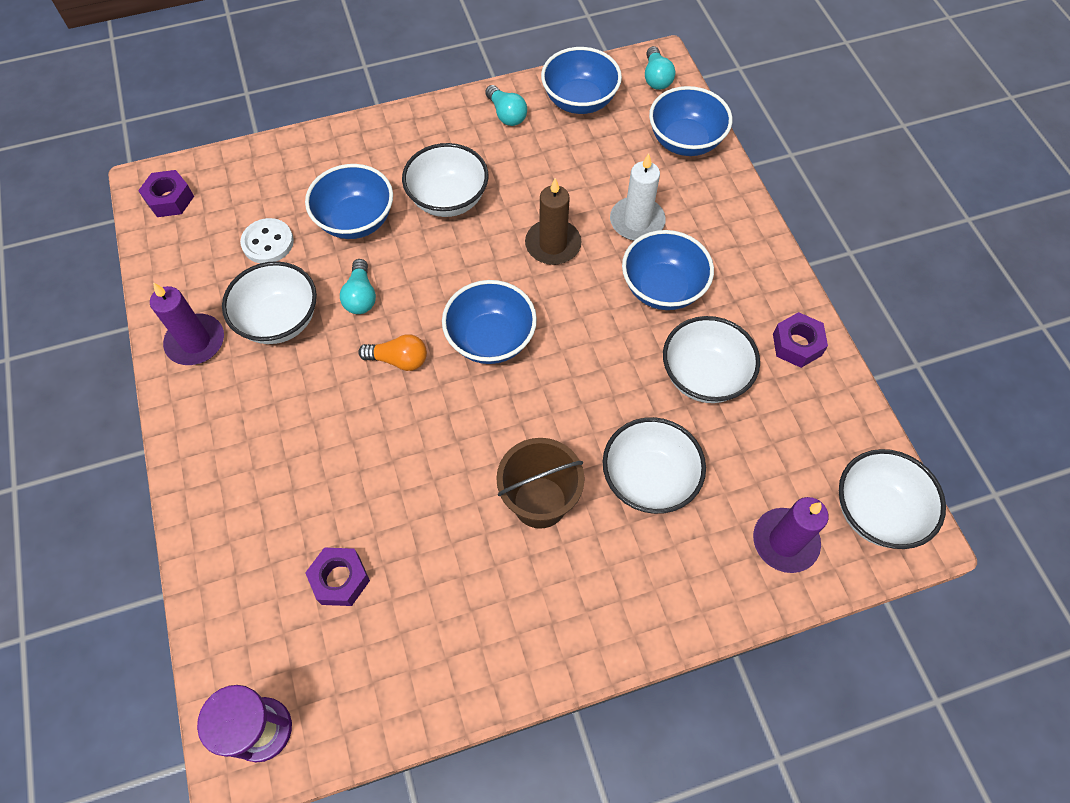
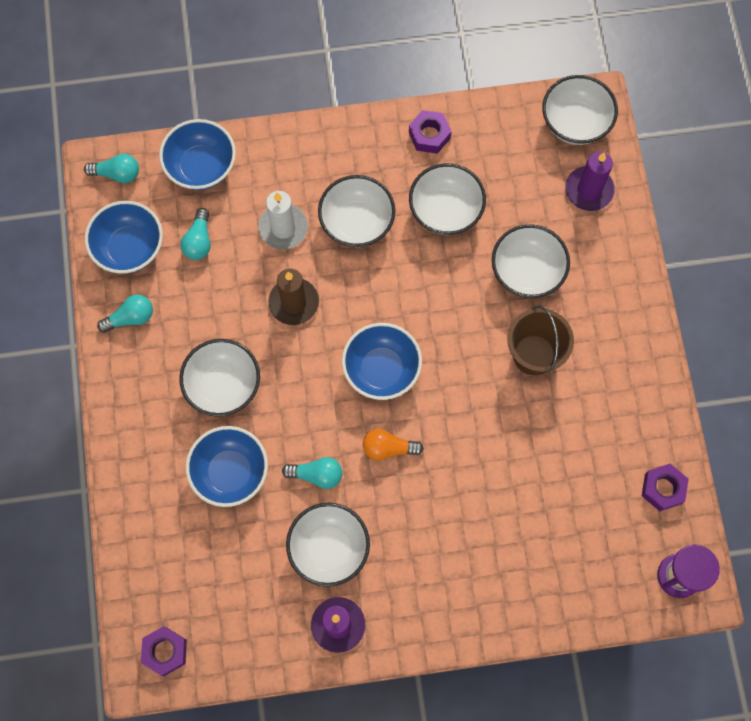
camera: 80 degrees left, 10 degrees up
(268, 242) = (239, 556): white button -> none
(340, 579) = (575, 512): purple nut -> purple nut (662, 489)
(399, 360) = (388, 448): orange light bulb -> orange light bulb turned 105 degrees counterclockwise
(602, 153) = (199, 241): none -> turquoise light bulb
(662, 288) = (357, 223): blue bowl -> white bowl

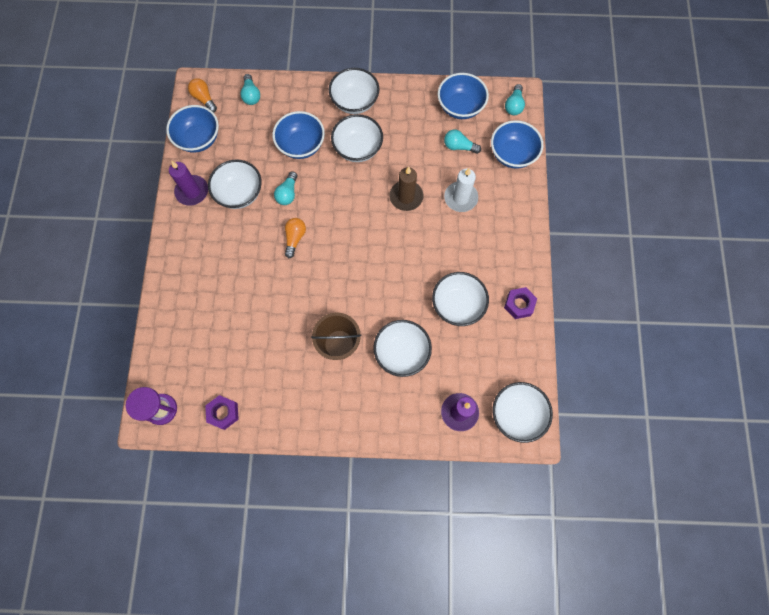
camera: 100 degrees right, 0 degrees up
(130, 318) = (413, 103): turquoise light bulb -> turquoise light bulb (251, 95)
(165, 651) = (204, 99): purple nut -> orange light bulb
(357, 223) = (457, 244): white bowl -> white bowl (355, 102)
(381, 369) = (349, 243): blue bowl -> blue bowl (199, 139)

